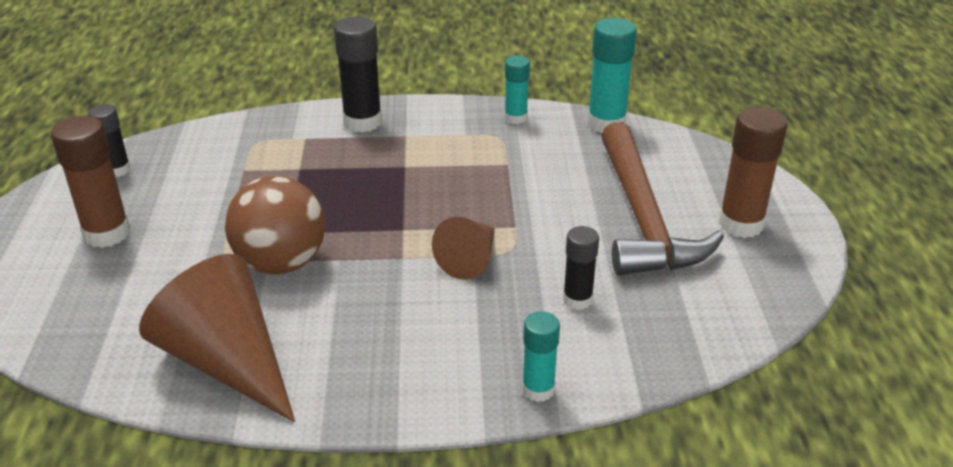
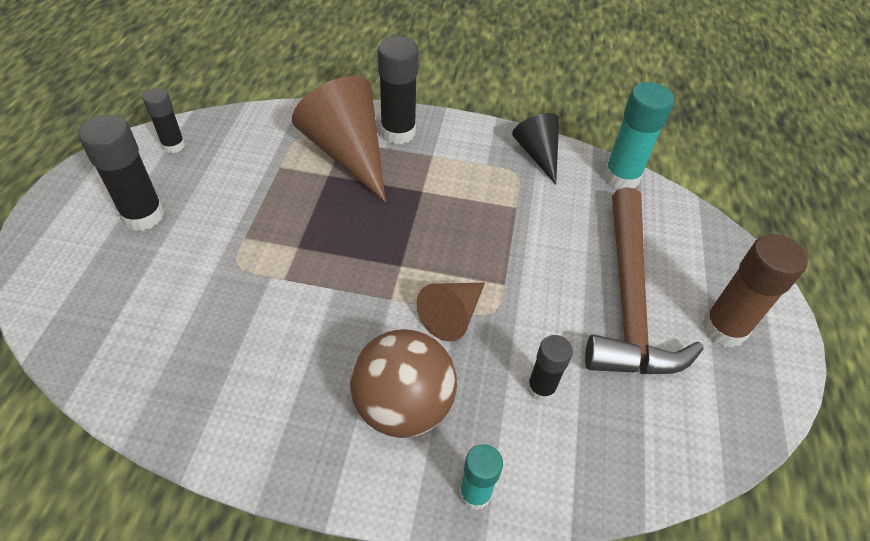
camera: 10 degrees right, 15 degrees up
(107, 233) = (143, 215): brown glue stick -> black glue stick
(228, 361) = (202, 388): brown cone -> brown cone (348, 153)
(281, 263) = (281, 282): brown ball -> brown ball (403, 406)
(516, 118) = (538, 154): turquoise glue stick -> black cone

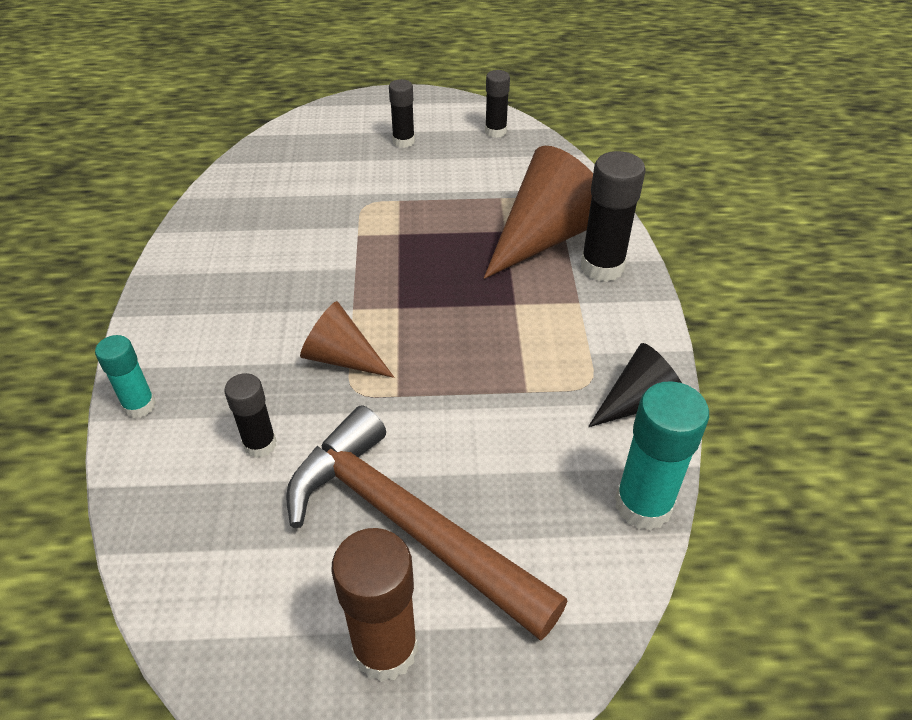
camera: 80 degrees right, 5 degrees down
(143, 215) = (403, 141): black glue stick -> black glue stick, size x0.61
(403, 406) = (228, 340): brown ball -> none
(629, 299) = (408, 525): brown hammer -> brown hammer turned 45 degrees clockwise

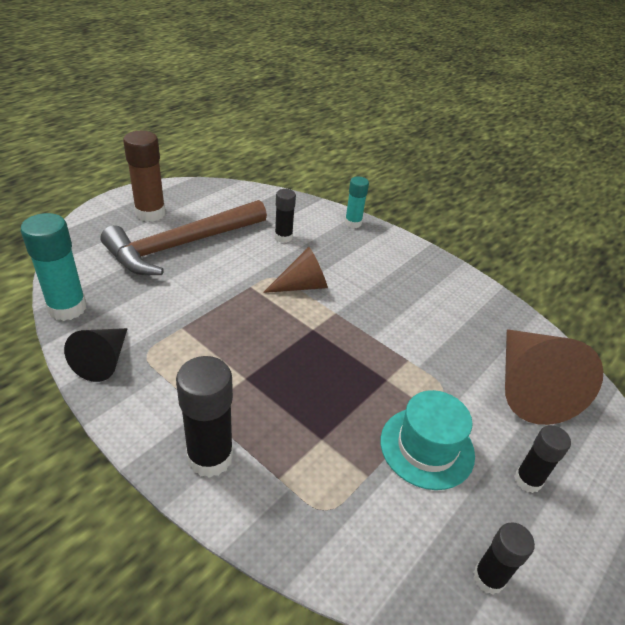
camera: 130 degrees right, 5 degrees down
(408, 525) = (182, 245): brown hammer -> brown hammer turned 150 degrees clockwise
(438, 186) = (427, 447): none -> turquoise hat
(545, 237) = (284, 456): brown cone -> brown cone (528, 386)

